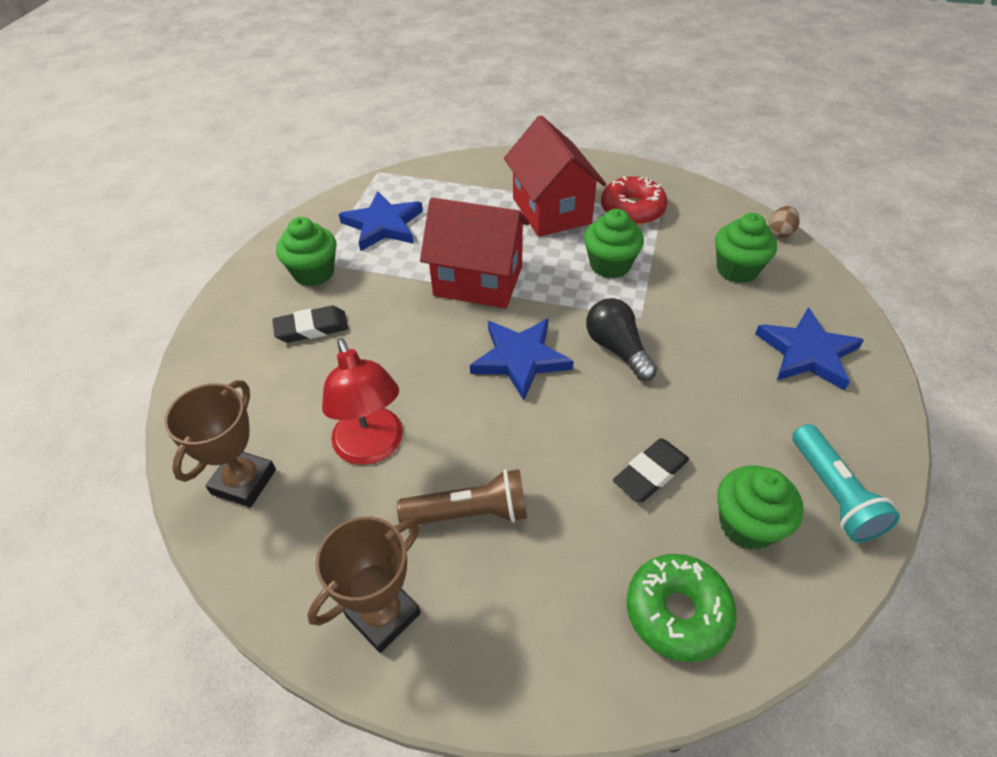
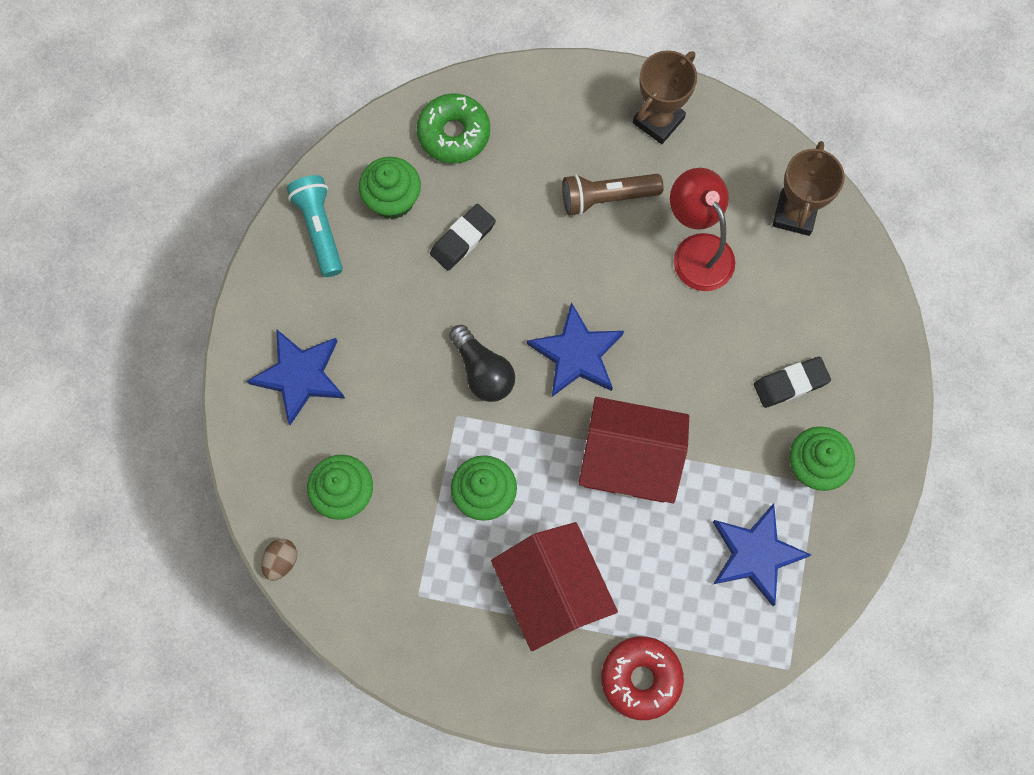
camera: 175 degrees right, 25 degrees up
(632, 210) = (452, 599): red donut -> red donut (641, 678)

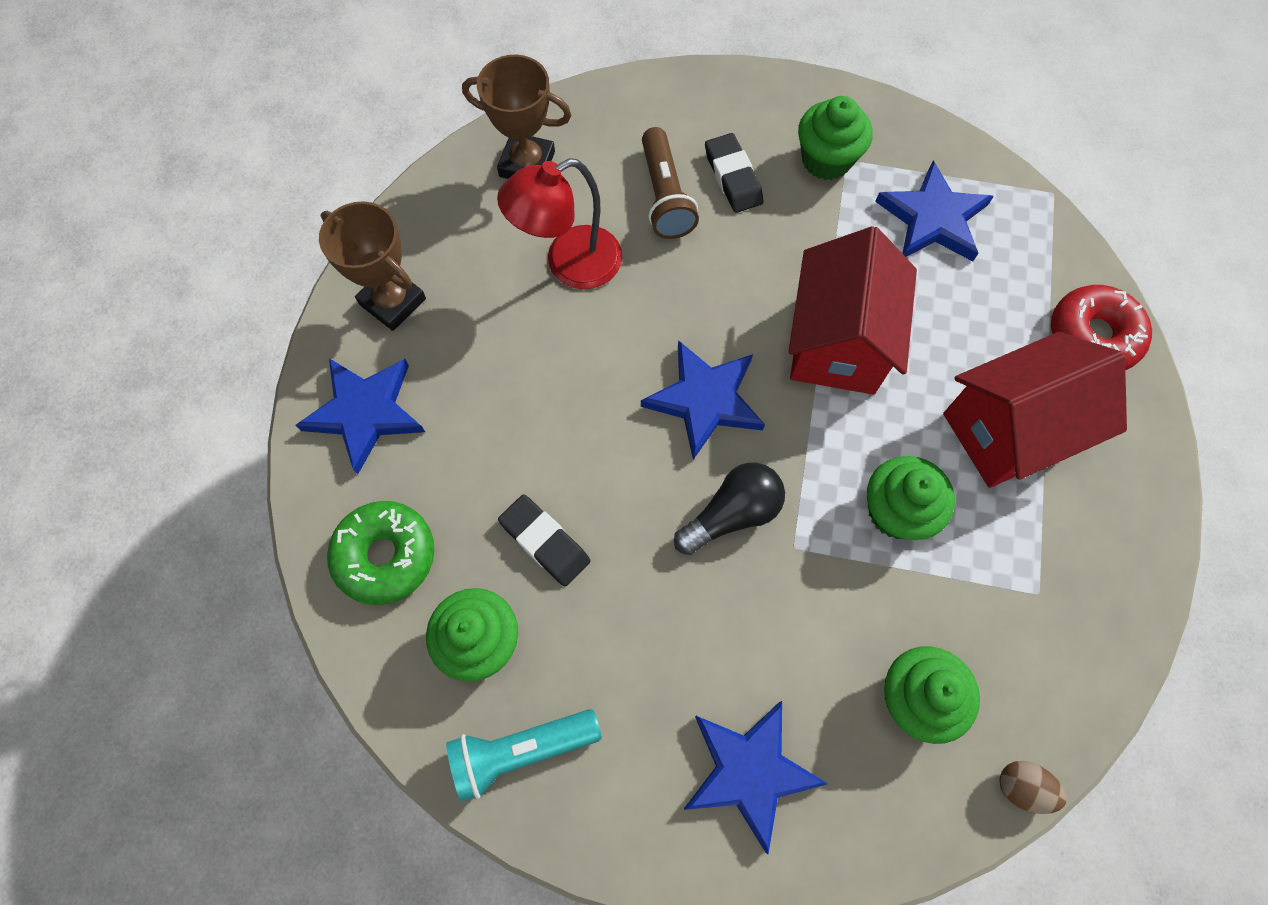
camera: 90 degrees left, 5 degrees down
(563, 110) = (365, 413): none -> blue star
(607, 197) = (494, 362): brown flashlight -> brown flashlight (664, 196)

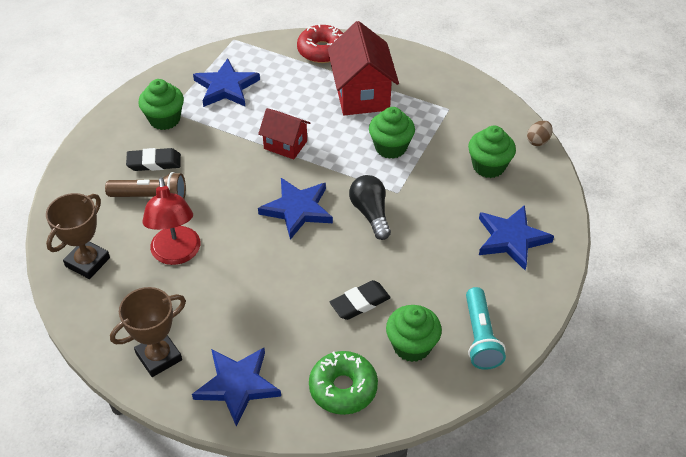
camera: 75 degrees left, 20 degrees down
(838, 343) = (285, 145): red house -> red house, size x0.59

